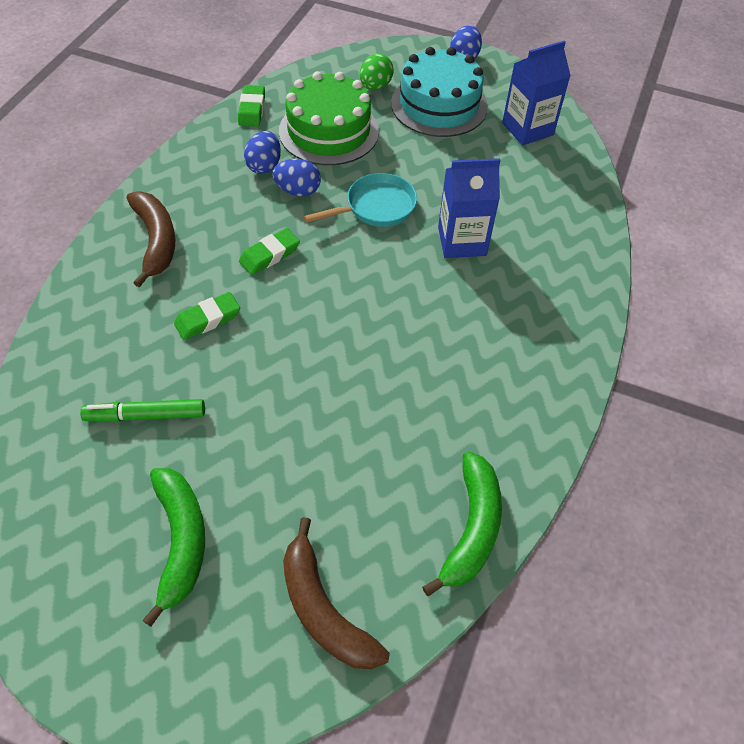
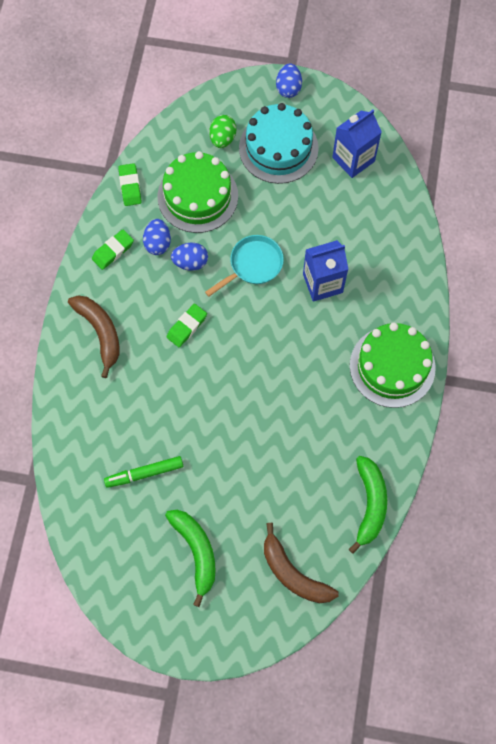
camera: 10 degrees left, 15 degrees up
(208, 319) = (160, 391): green eraser -> green eraser (113, 251)
(539, 351) = (392, 366): none -> green cake

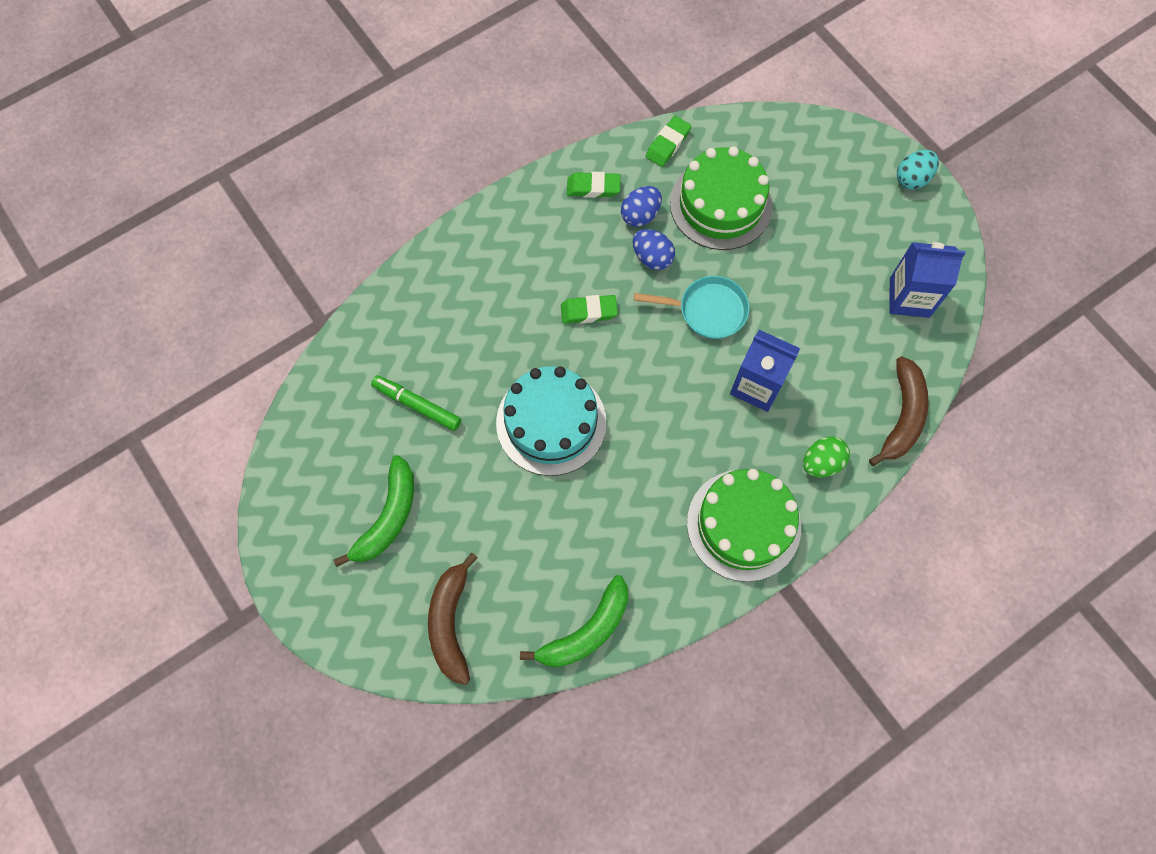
camera: 45 degrees right, 0 degrees up
(100, 332) = (508, 248): brown banana -> brown banana (902, 416)
(222, 138) = (799, 172): green egg -> green egg (821, 463)
(278, 148) = (844, 225): turquoise cake -> turquoise cake (551, 422)
(288, 88) = (912, 178): blue egg -> turquoise egg

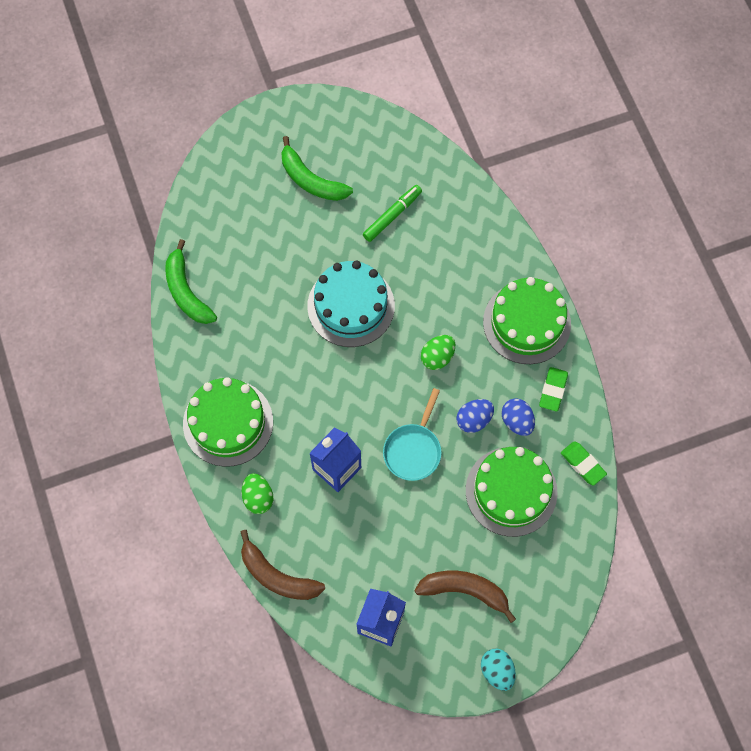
camera: 105 degrees right, 0 degrees up
(450, 623) = (222, 205): brown banana -> brown banana (465, 591)
(520, 229) = (526, 322): none -> green cake
(588, 311) = (437, 357): green eraser -> green egg

